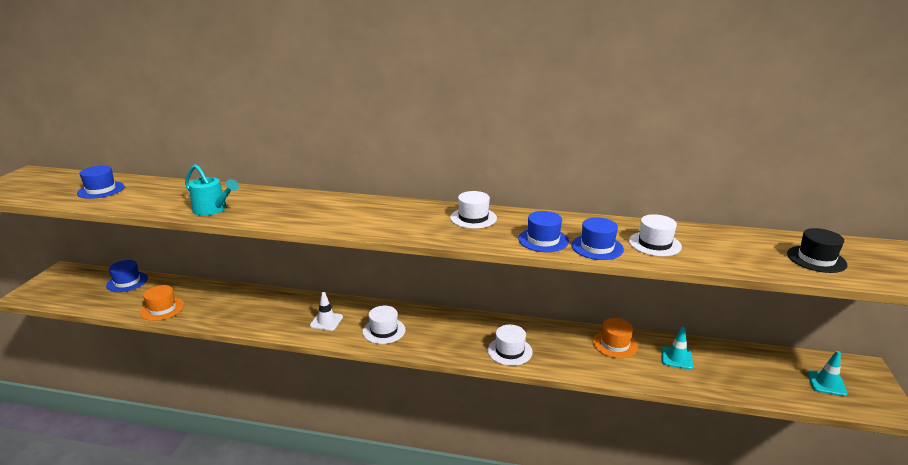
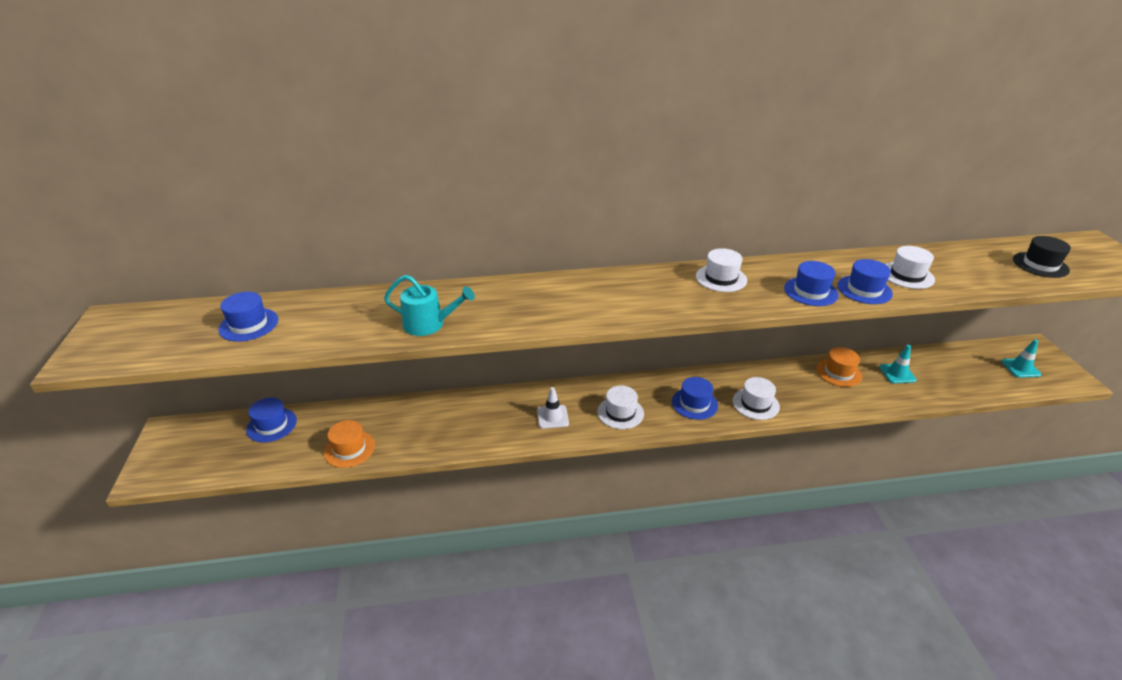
camera: 20 degrees left, 10 degrees up
(453, 338) = (694, 403): none -> blue hat

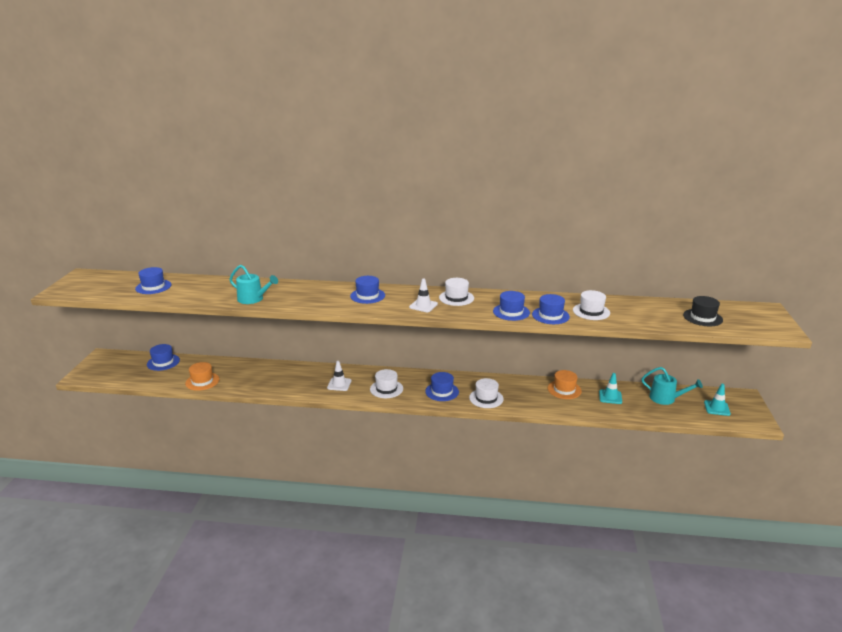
camera: 15 degrees right, 10 degrees down
(597, 292) = (367, 296): none -> blue hat
(687, 298) = (423, 305): none -> white traffic cone
(958, 364) = (666, 398): none -> turquoise watering can

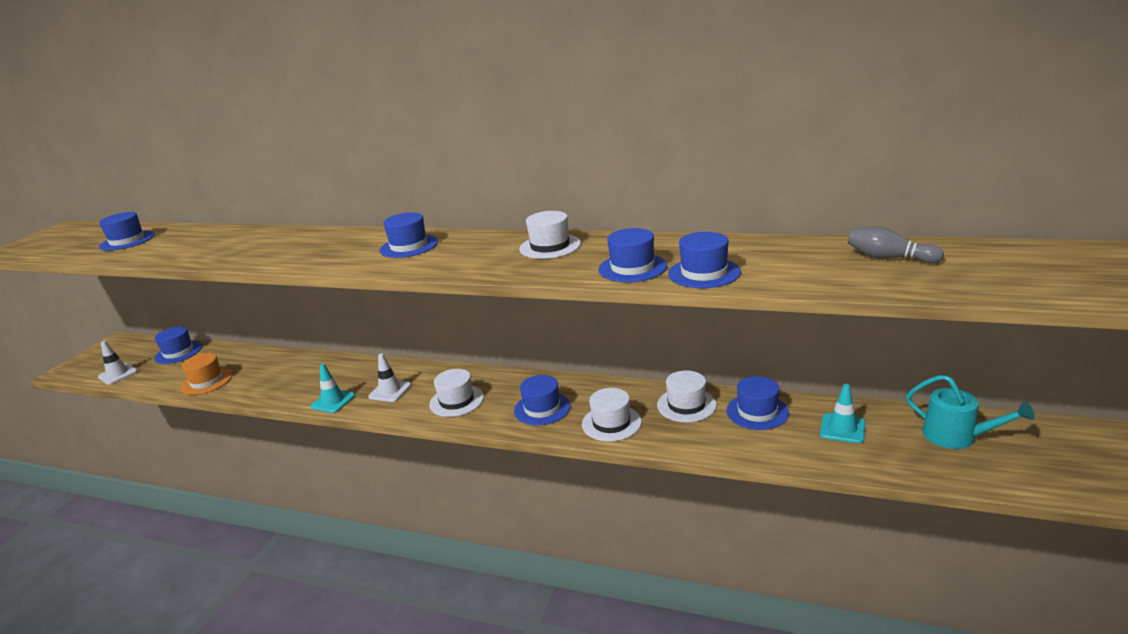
camera: 15 degrees right, 0 degrees up
(253, 299) = (238, 254): turquoise watering can -> none
(423, 305) = (485, 259): white traffic cone -> white traffic cone (118, 374)
(564, 389) = (757, 412): orange hat -> blue hat
(591, 311) = (788, 265): white hat -> white hat (686, 405)
(638, 308) = (889, 258): none -> grey bowling pin
(702, 317) = (1031, 273): black hat -> none
(717, 408) = (1067, 461): turquoise traffic cone -> turquoise traffic cone (333, 401)

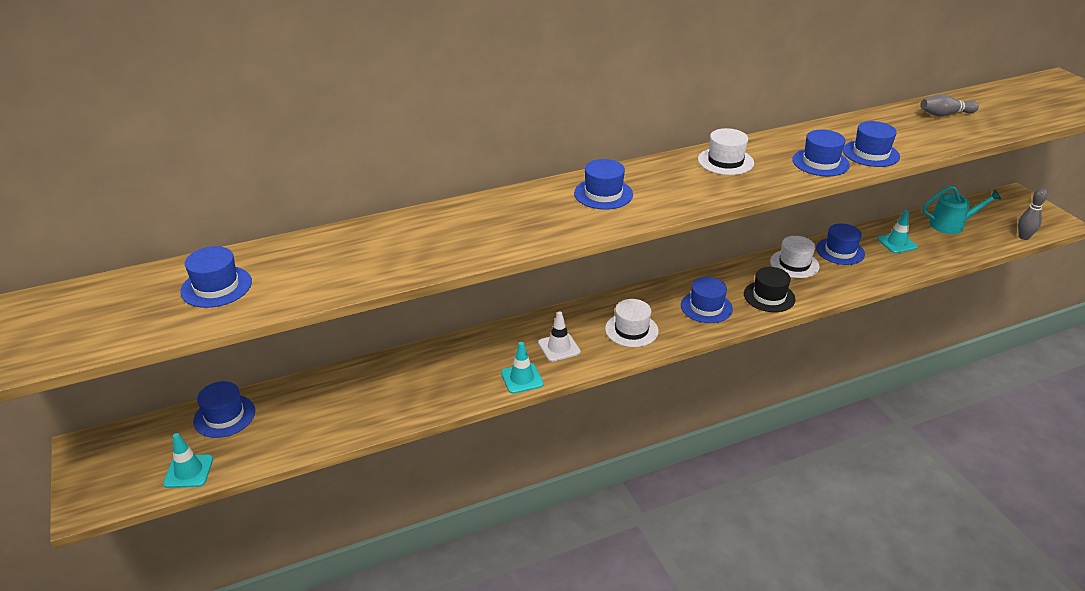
camera: 45 degrees left, 10 degrees up
(118, 374) = (188, 471): white traffic cone -> turquoise traffic cone
(207, 381) = (337, 424): orange hat -> none
(611, 423) = (769, 296): white hat -> black hat
(1057, 490) = (1023, 237): none -> grey bowling pin

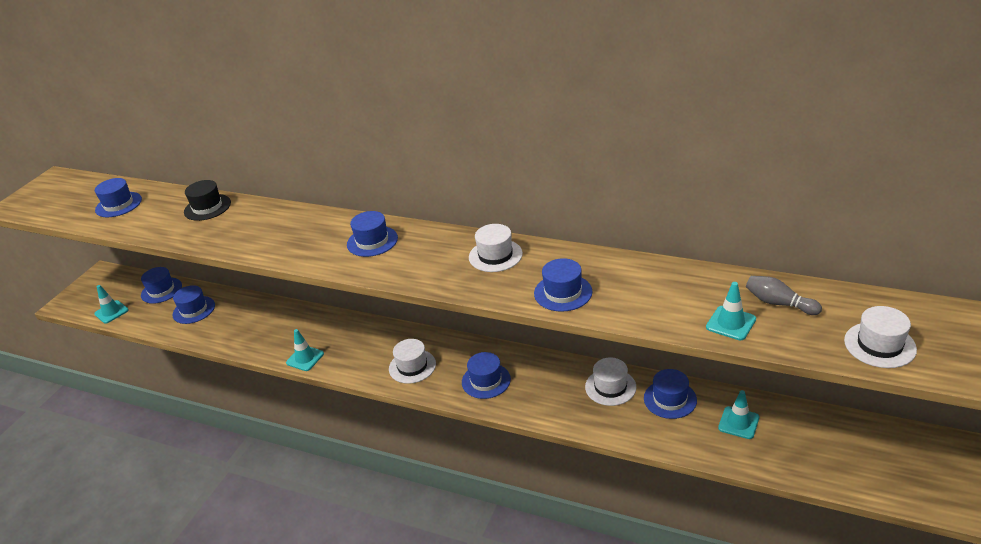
camera: 50 degrees right, 0 degrees up
(559, 347) = (354, 351): white traffic cone -> none
(769, 296) = (544, 401): black hat -> black hat (207, 207)
(871, 153) = (621, 306): blue hat -> blue hat (194, 310)
(944, 135) = (731, 323): none -> turquoise traffic cone
(951, 225) = (832, 438): turquoise watering can -> none
(1023, 237) = (897, 498): grey bowling pin -> none
(1027, 113) = (879, 345): none -> white hat

